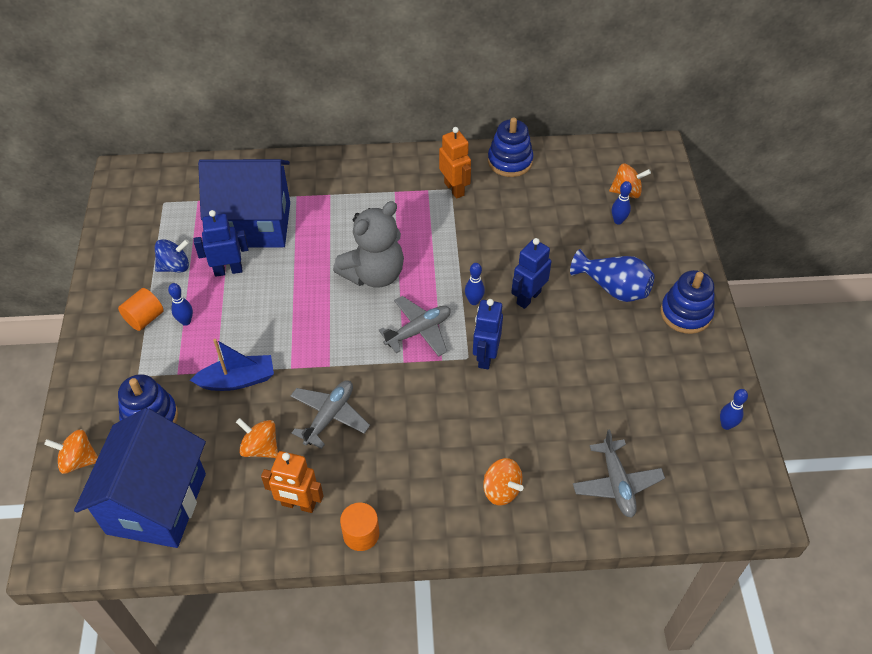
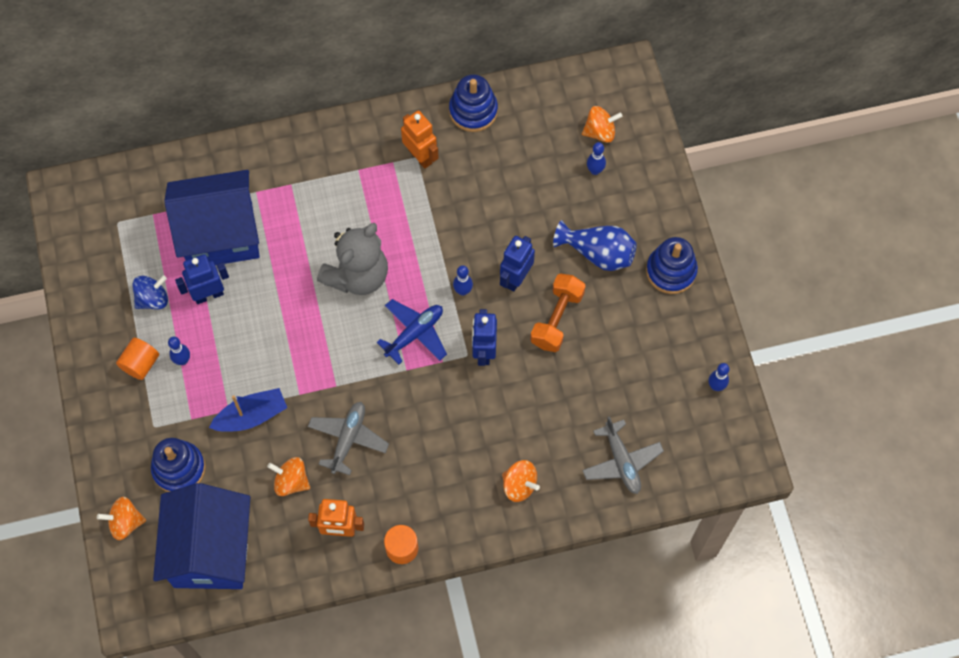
camera: 10 degrees left, 15 degrees up
(418, 331) = (414, 333): grey plane -> blue plane
(564, 338) = (557, 319): none -> orange dumbbell

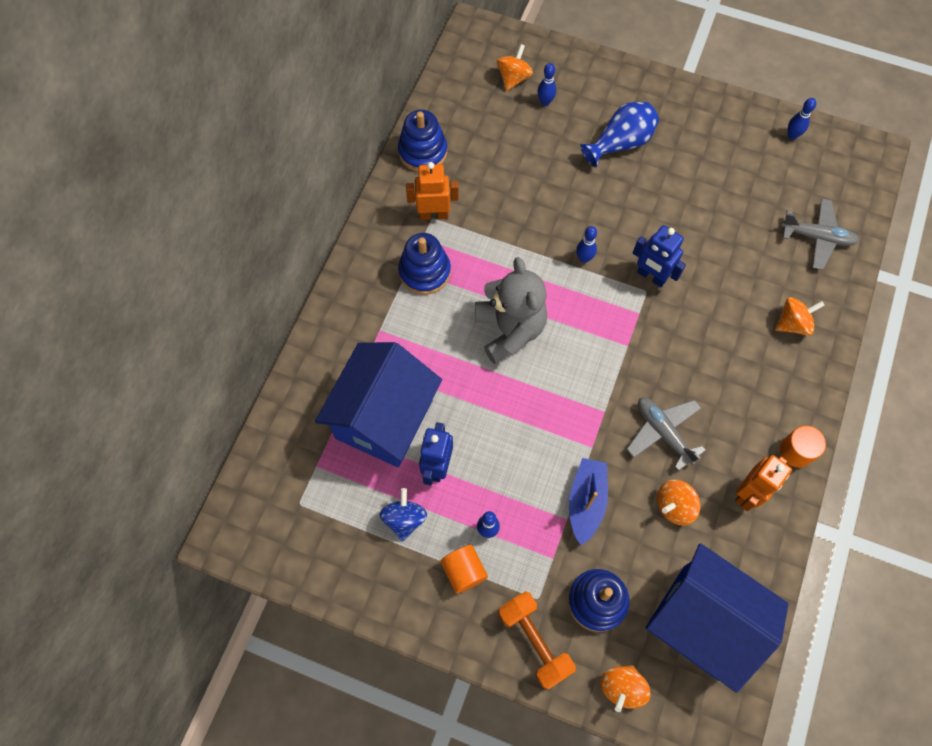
camera: 55 degrees left, 0 degrees up
(414, 333) = (598, 319): blue plane -> none
(516, 278) = (600, 213): blue robot -> none
(557, 319) = (658, 206): orange dumbbell -> orange dumbbell (534, 641)
(671, 271) = (672, 105): blue stacking toy -> blue stacking toy (424, 272)

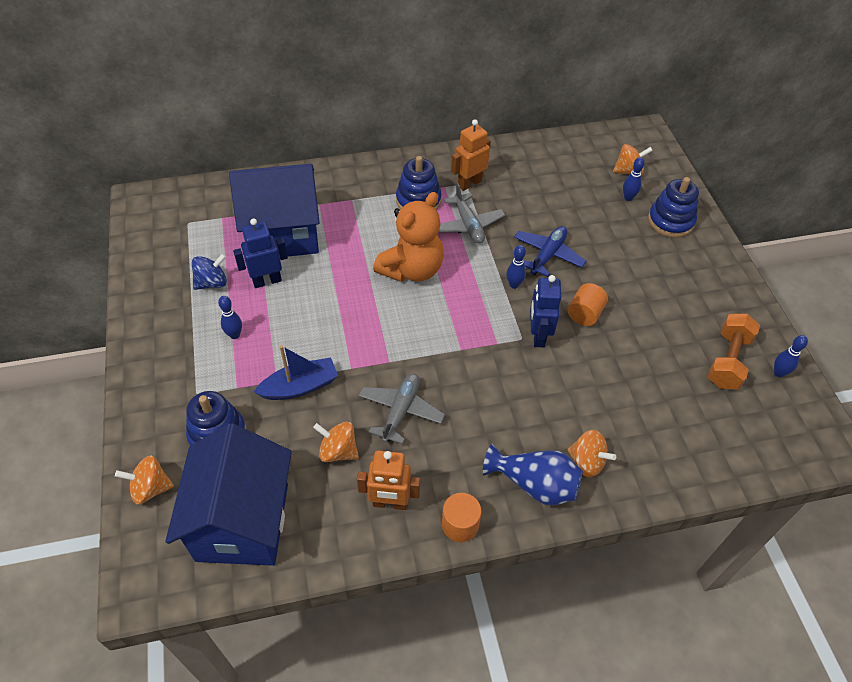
camera: 55 degrees right, 15 degrees down
(423, 152) = (514, 154): blue stacking toy -> blue stacking toy (670, 221)
(434, 214) = (469, 183): orange robot -> orange robot turned 90 degrees counterclockwise
(464, 571) = (191, 337): orange cylinder -> orange cylinder (584, 314)
(509, 330) = (412, 269): grey teddy bear -> orange teddy bear
(534, 641) = (159, 408): orange dumbbell -> orange dumbbell (727, 361)
(568, 210) = (548, 255): none -> blue plane
(620, 143) = (640, 259): blue vase -> blue vase (534, 484)
(817, 237) = (694, 441): grey plane -> grey plane (468, 225)

